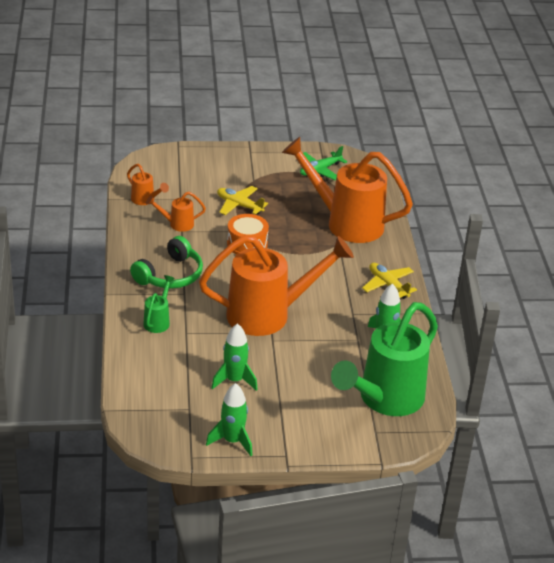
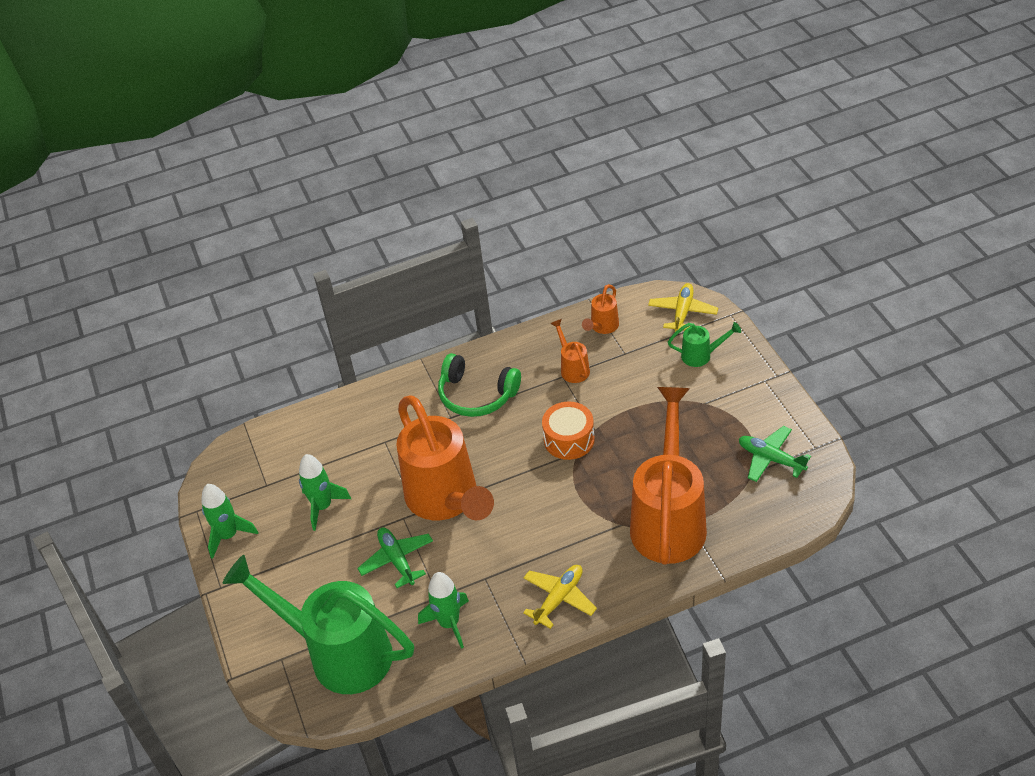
camera: 80 degrees right, 10 degrees up
(158, 321) = (394, 413): green watering can -> green watering can (701, 355)
(239, 205) = (642, 407): yellow plane -> yellow plane (682, 312)
(312, 352) = (397, 560): none -> green plane

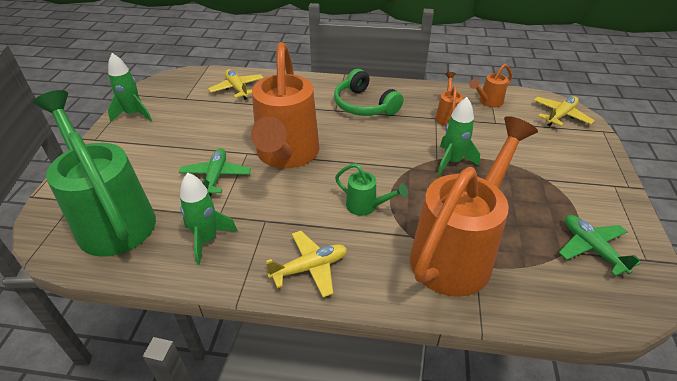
camera: 25 degrees right, 5 degrees down
(314, 441) = (237, 89): none -> yellow plane
(322, 507) = (204, 124): green rocket -> green rocket (452, 161)
(569, 439) = (411, 157): orange drum -> none
(701, 355) = (562, 147): green watering can -> green watering can (366, 207)

